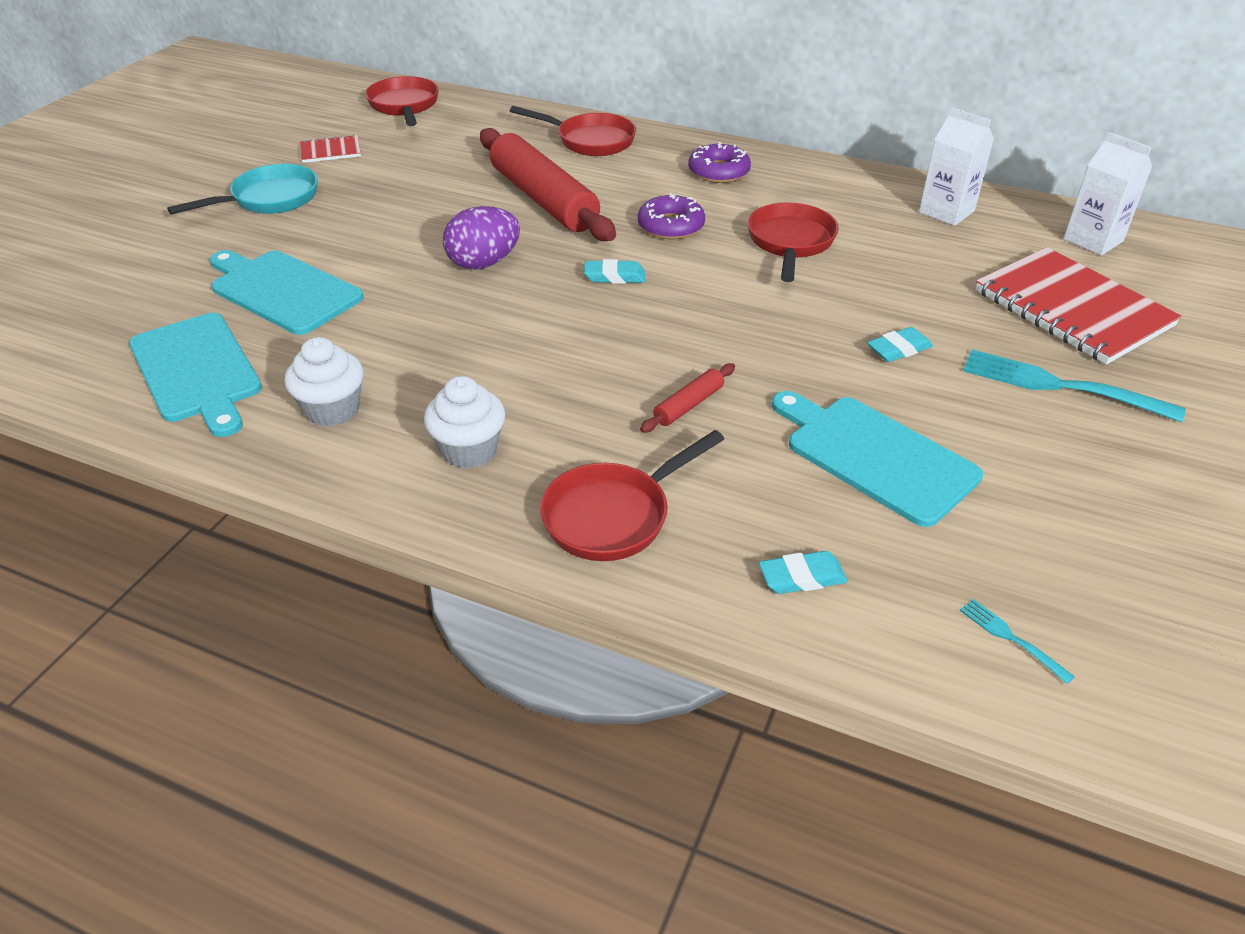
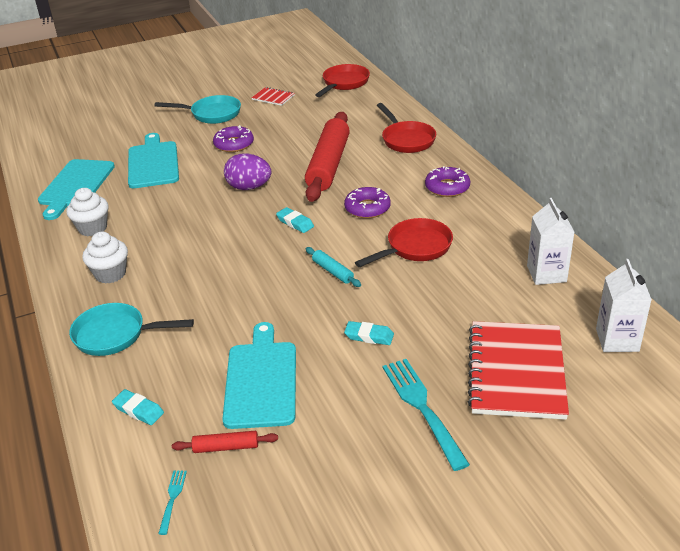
camera: 45 degrees right, 5 degrees down
(370, 223) = (234, 144): none -> purple donut
(614, 515) = (115, 335): red pan -> turquoise pan
(688, 405) = (222, 305): red rolling pin -> red rolling pin (226, 447)
(748, 306) = (332, 271): none -> turquoise rolling pin

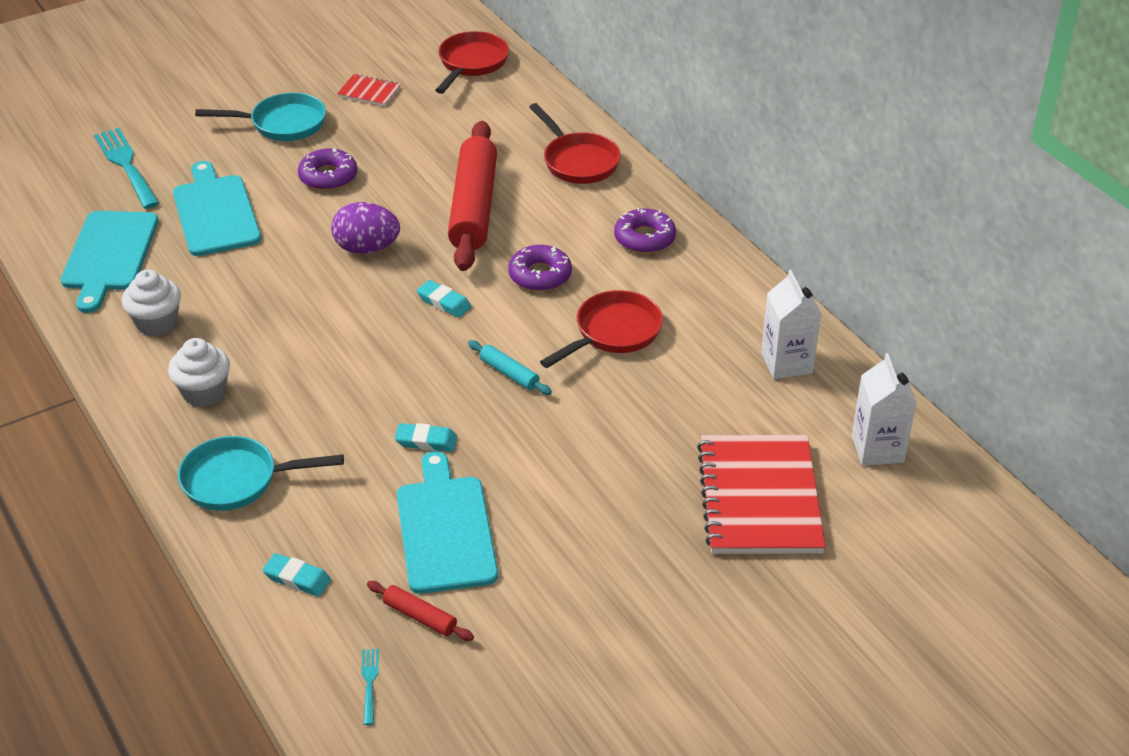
camera: 10 degrees left, 5 degrees up
(226, 447) = (420, 616): red rolling pin -> red rolling pin turned 45 degrees clockwise
(369, 336) = (572, 462): turquoise eraser -> turquoise eraser (426, 441)
(423, 408) = (652, 552): turquoise fork -> turquoise fork (127, 166)

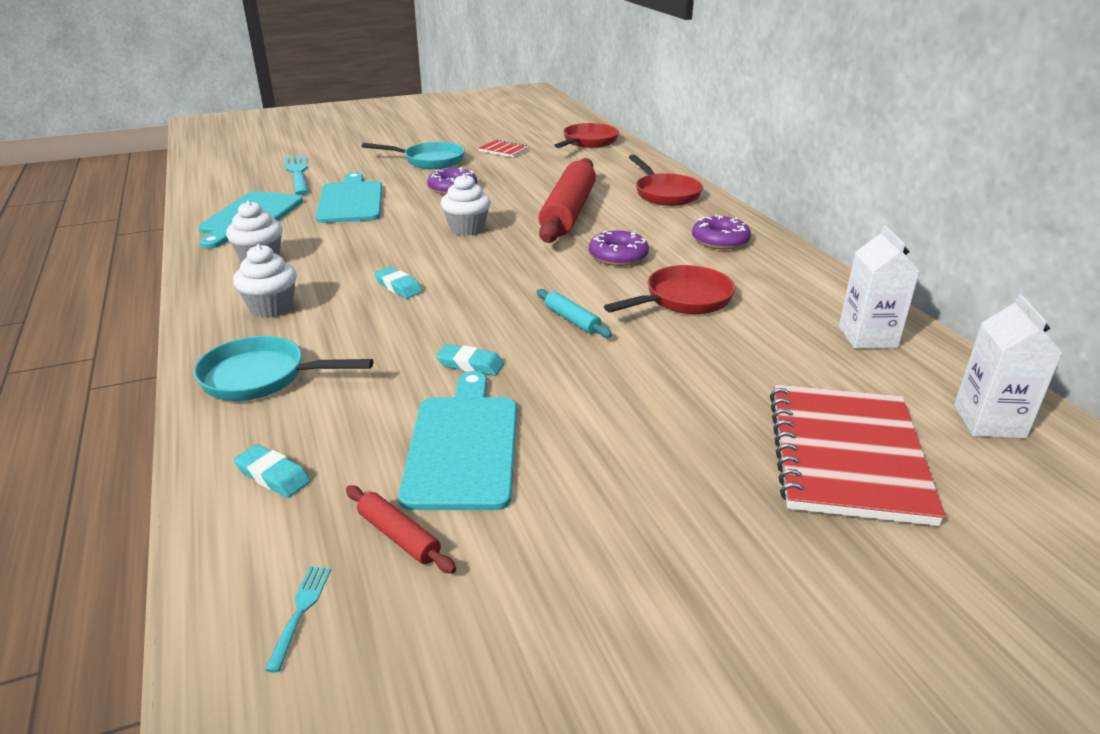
camera: 10 degrees right, 10 degrees down
(367, 248) = (467, 229): purple egg -> white cupcake
(444, 302) = (523, 266): turquoise eraser -> turquoise eraser (398, 287)

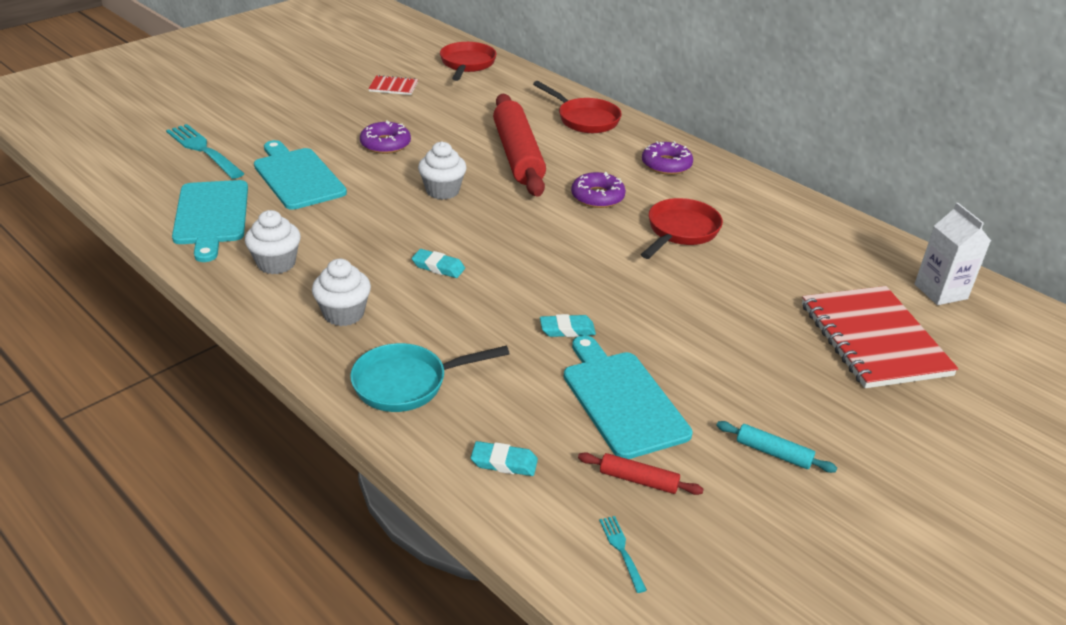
camera: 25 degrees left, 5 degrees up
(429, 161) = (330, 112): turquoise pan -> none
(572, 320) = (611, 269): turquoise rolling pin -> turquoise rolling pin (773, 453)
(867, 337) = (829, 238): white carton -> none

